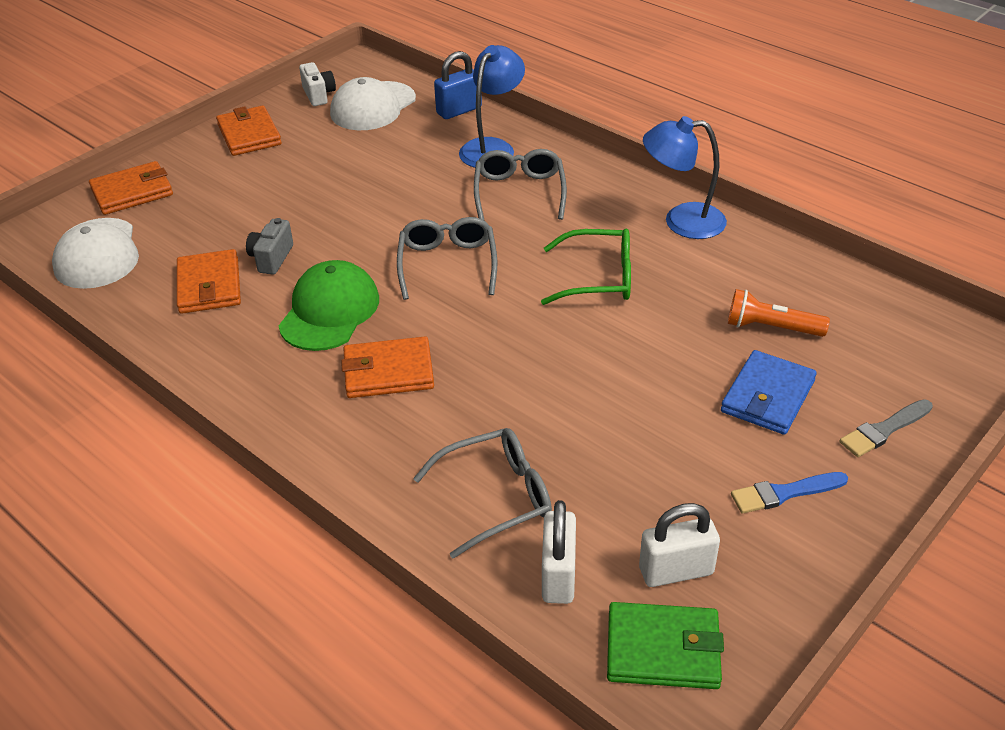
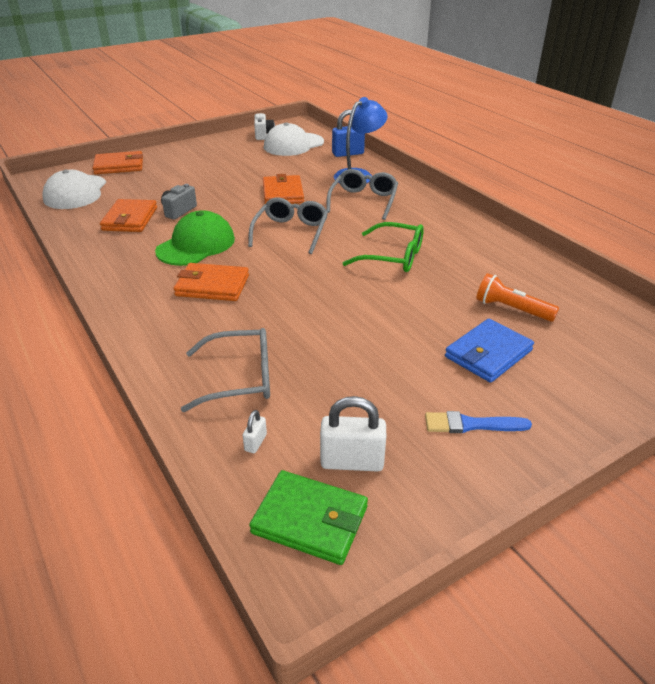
camera: 15 degrees right, 5 degrees down
(249, 135) = (208, 148): orange wallet -> orange wallet (282, 193)
(558, 575) = (255, 442): white padlock -> white padlock, size x0.49
(681, 221) = (472, 234): blue lamp -> none
(884, 430) = (578, 397): grey brush -> none

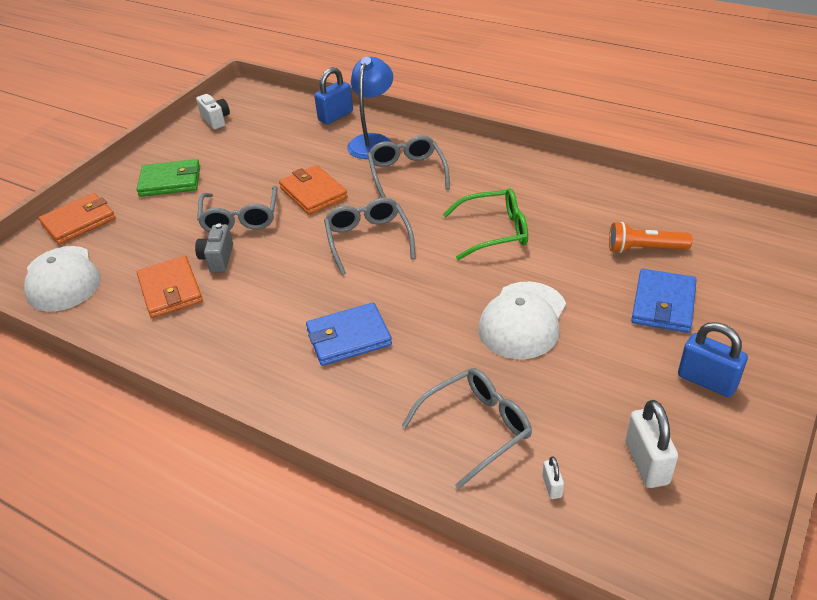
camera: 25 degrees left, 5 degrees up
(196, 245) = (282, 294): green cap -> none
(212, 286) = (349, 337): orange wallet -> blue wallet
(218, 193) = (240, 218): none -> grey glasses
(293, 145) = (264, 123): white cap -> white cap (522, 320)
(310, 520) = (661, 533): green wallet -> green wallet (170, 181)
(352, 462) = (646, 463): white padlock -> white padlock turned 75 degrees counterclockwise
(471, 424) = (707, 381): blue brush -> blue padlock

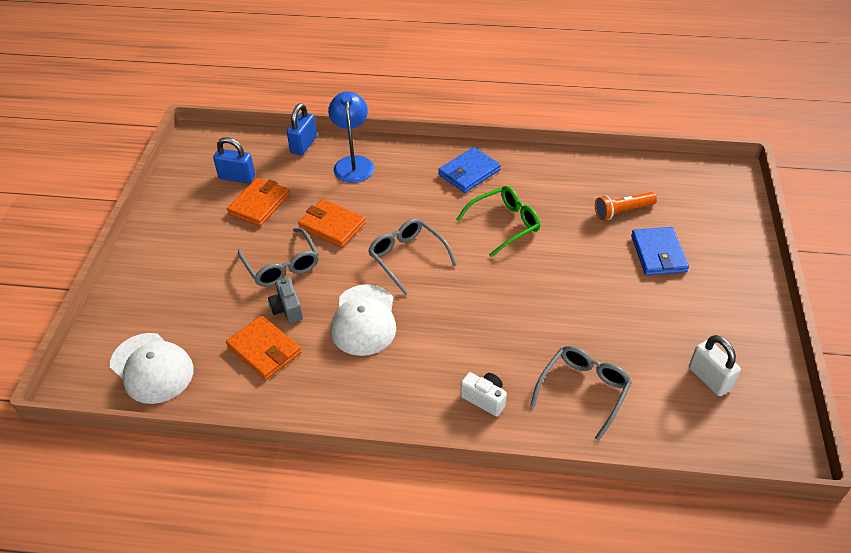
camera: 25 degrees left, 5 degrees up
(78, 222) = (126, 308): orange wallet -> orange wallet (259, 204)
(170, 181) = (189, 246): green wallet -> none
(216, 120) = (190, 172): white camera -> white camera (484, 399)
(349, 337) = (445, 347): blue wallet -> blue wallet (469, 172)
(407, 173) = (402, 188): grey glasses -> none
(522, 320) = (568, 295): white cap -> white cap (364, 320)
(552, 486) = (658, 416): white padlock -> none
(707, 381) = (716, 305): blue padlock -> blue padlock (237, 177)

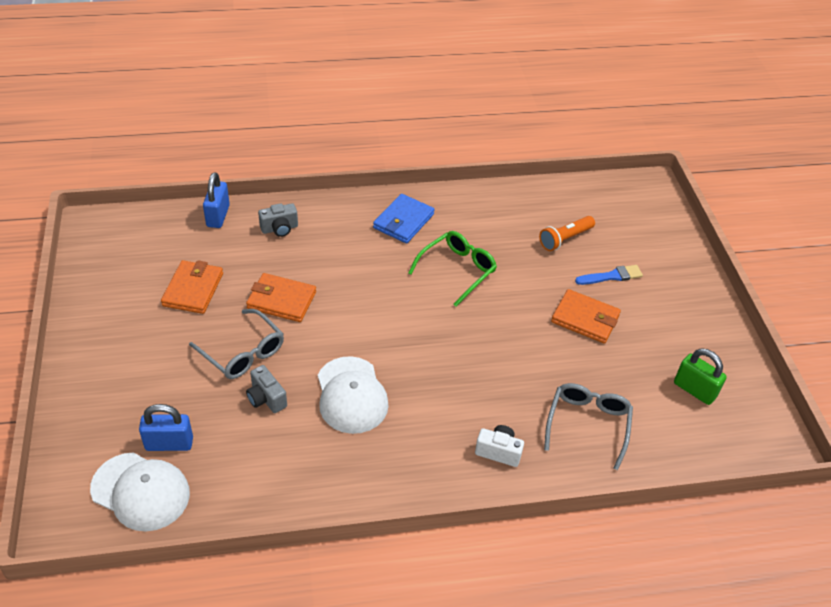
camera: 20 degrees left, 0 degrees up
(237, 177) = (156, 263): blue padlock -> blue padlock (169, 443)
(264, 350) = (258, 447): orange wallet -> orange wallet (585, 319)
(353, 163) = (279, 229): blue lamp -> grey camera
(407, 258) = (372, 321): grey glasses -> none
(658, 254) = (611, 276): blue wallet -> blue brush
(709, 379) = (694, 390): white padlock -> green padlock

